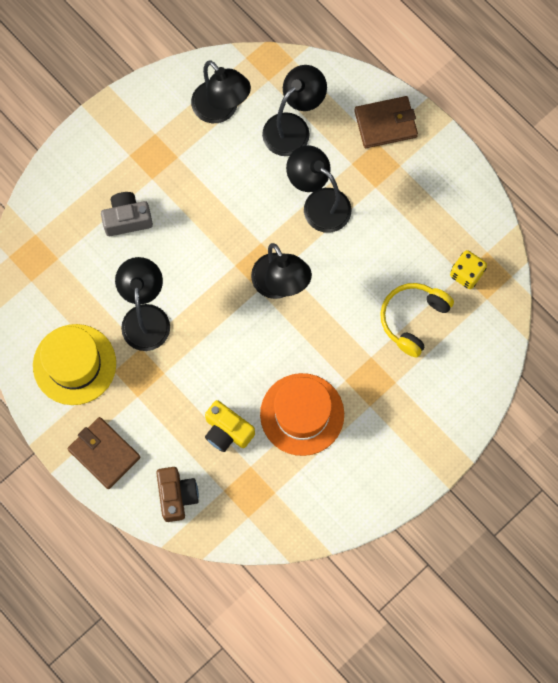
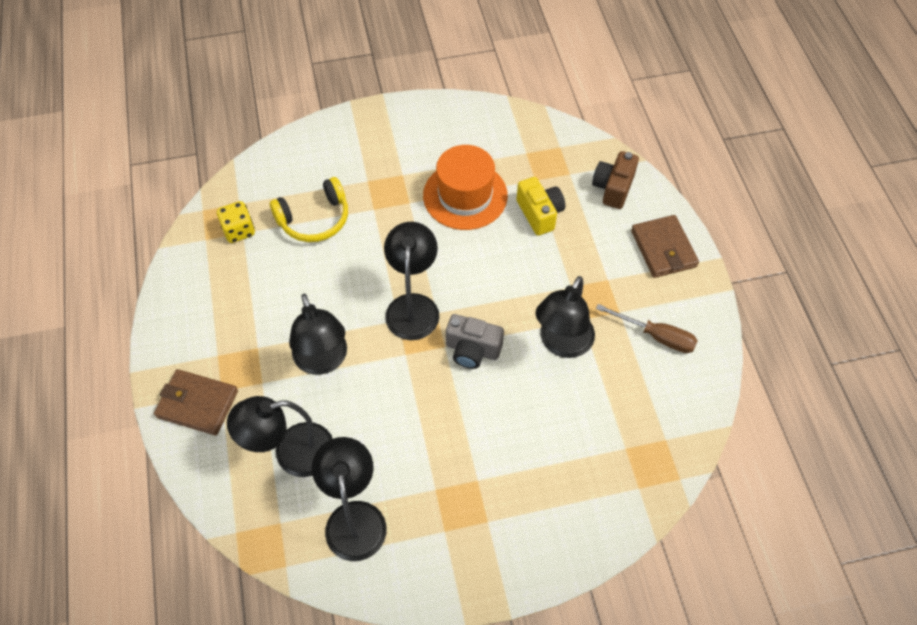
camera: 150 degrees left, 15 degrees down
(74, 364) = (656, 336): yellow hat -> brown screwdriver
(127, 219) = (528, 450): grey camera -> grey camera (472, 350)

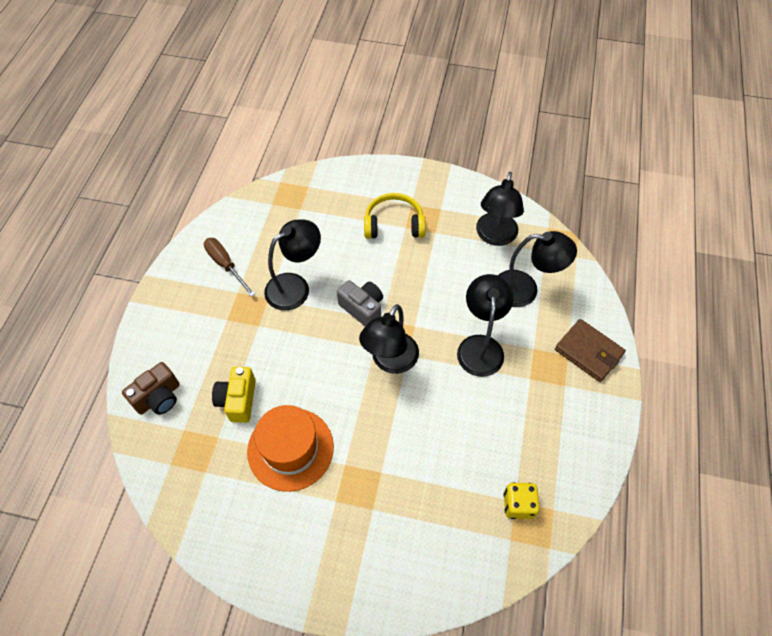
camera: 155 degrees left, 0 degrees up
(314, 219) = (441, 485): yellow headphones -> yellow headphones (394, 224)
(663, 249) = (165, 325): brown wallet -> none

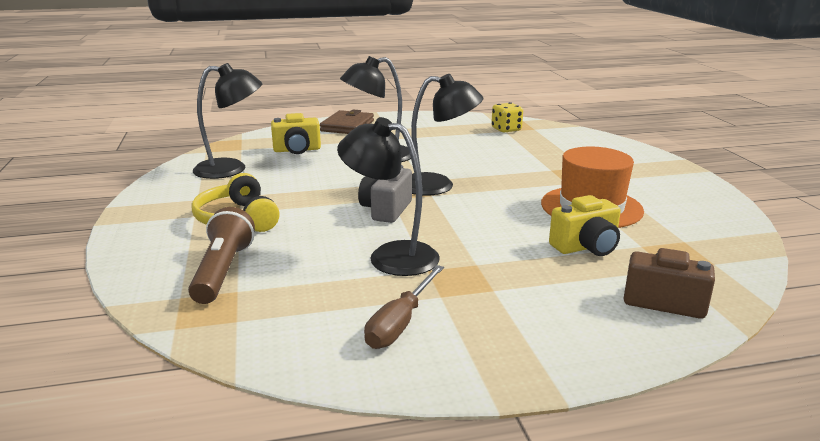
camera: 115 degrees left, 35 degrees down
(325, 206) = (223, 271): none -> brown flashlight
(525, 290) = (297, 150): black lamp -> yellow camera

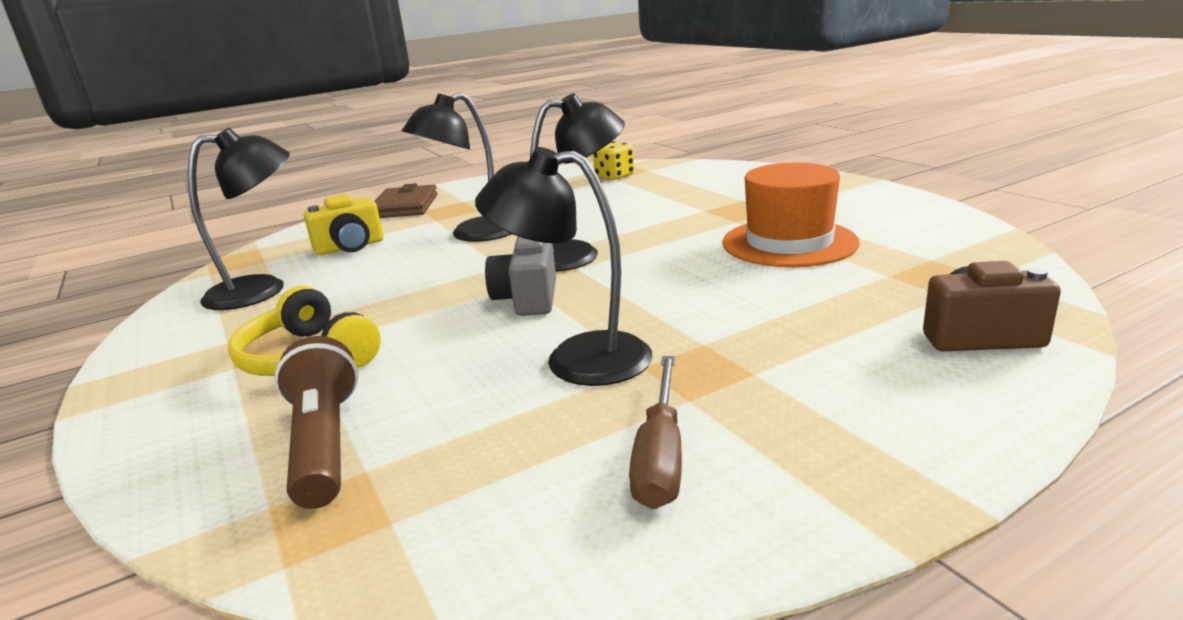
camera: 15 degrees left, 0 degrees up
(586, 247) = (825, 291): yellow camera -> none

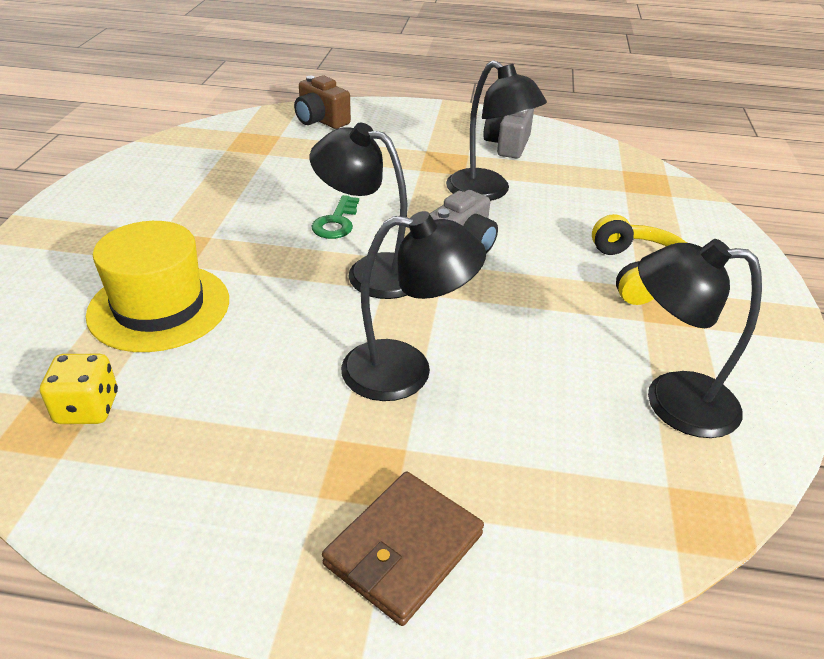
camera: 145 degrees left, 15 degrees up
(325, 443) = (641, 210): brown flashlight -> none
(350, 247) = (549, 443): yellow camera -> none
(660, 456) = (507, 145): brown screwdriver -> grey camera
(671, 197) = (159, 307): none -> yellow hat
(672, 264) = (336, 222): none -> green key
(789, 242) = (242, 197): orange hat -> none

